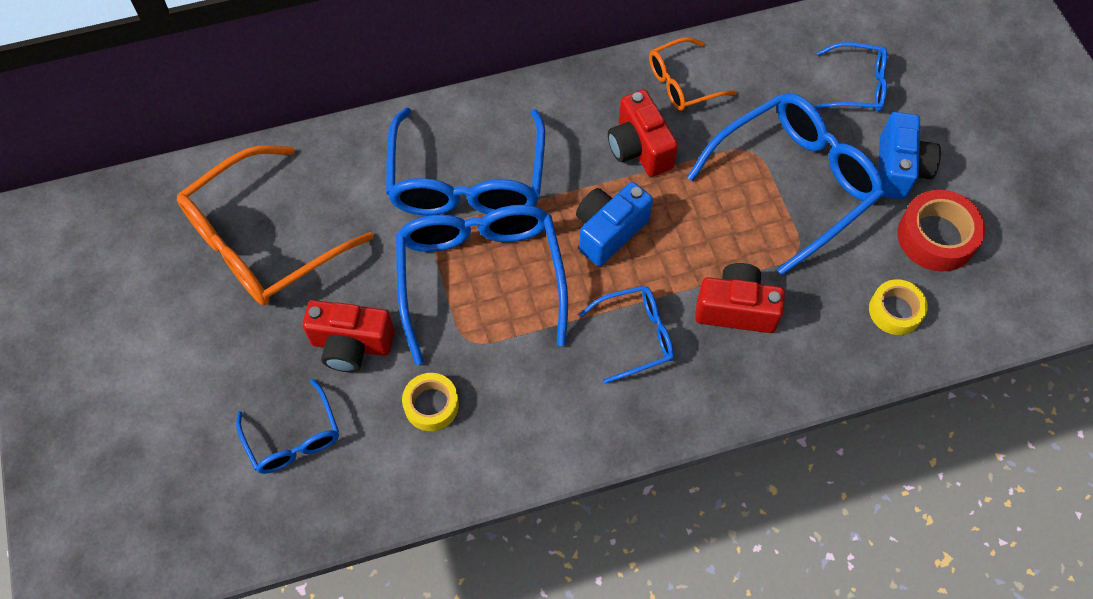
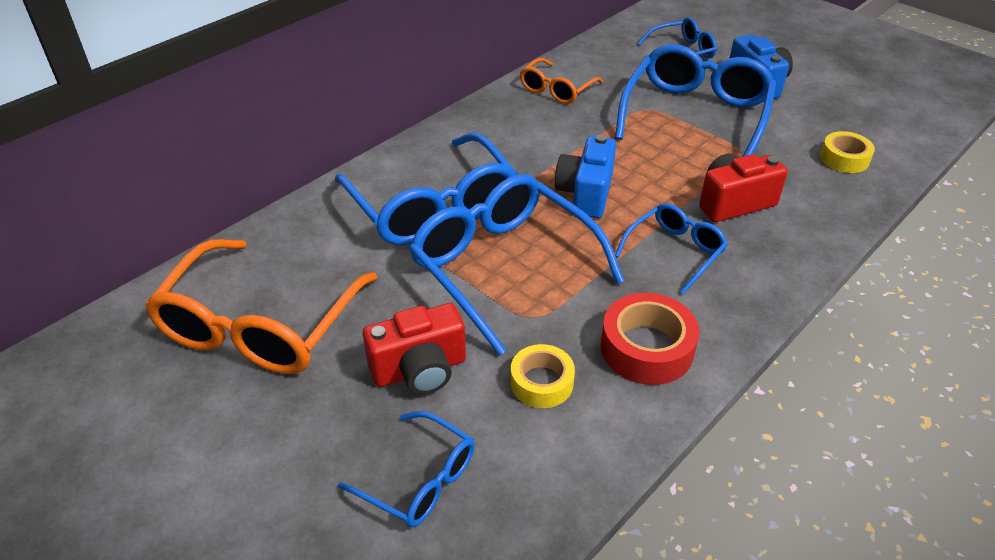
camera: 30 degrees left, 20 degrees down
(639, 148) = (560, 136): red camera -> none
(936, 237) = (823, 109): red tape -> red tape (646, 348)

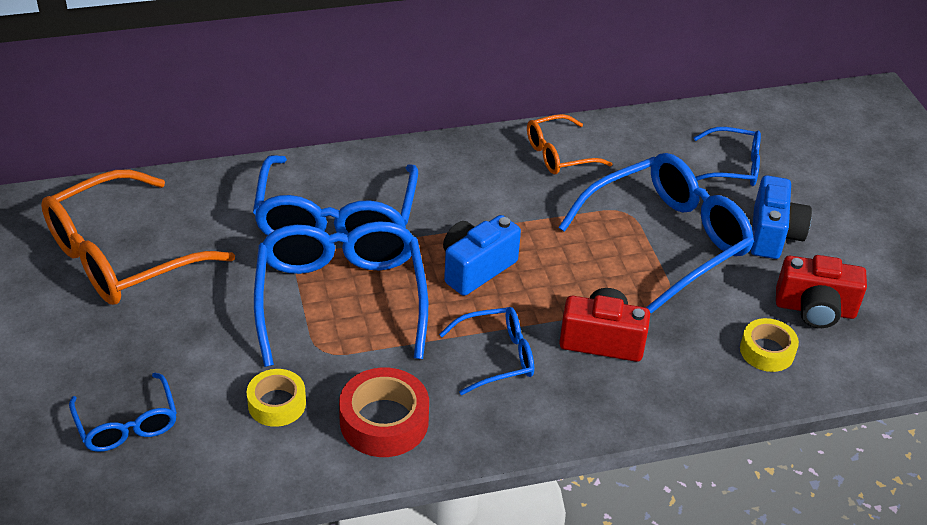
camera: 30 degrees right, 0 degrees up
(420, 370) = (200, 347): red camera -> red camera (815, 309)

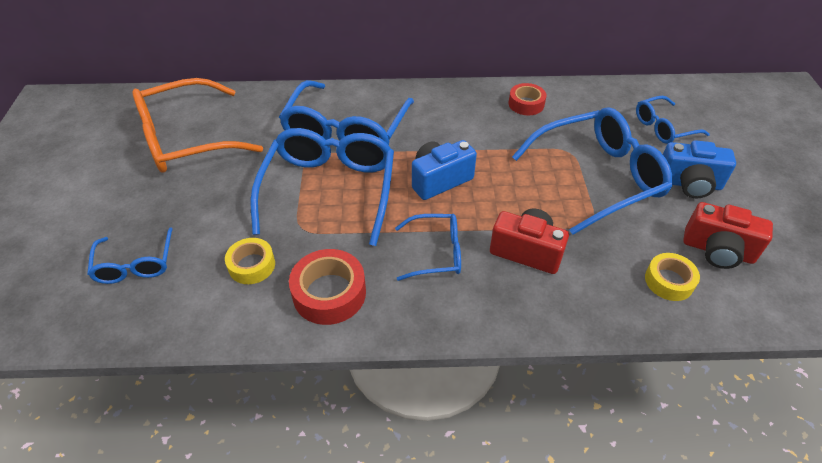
camera: 15 degrees right, 5 degrees up
(559, 154) = (526, 104): orange glasses -> red tape
(733, 166) = (663, 127): blue glasses -> blue glasses turned 135 degrees clockwise
(773, 235) = (689, 184): blue camera -> blue camera turned 75 degrees clockwise

